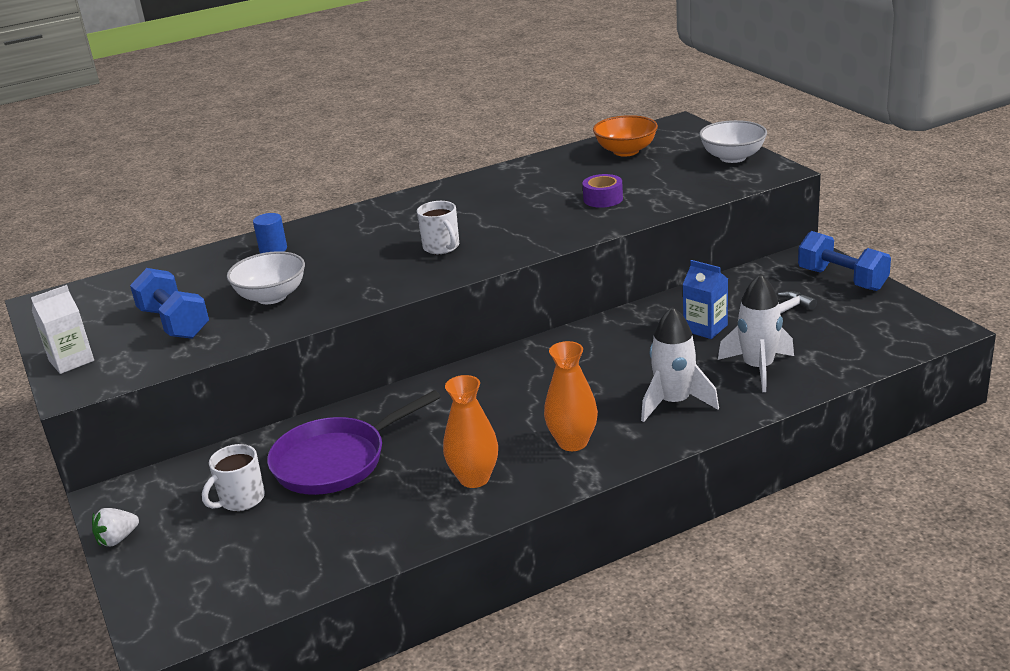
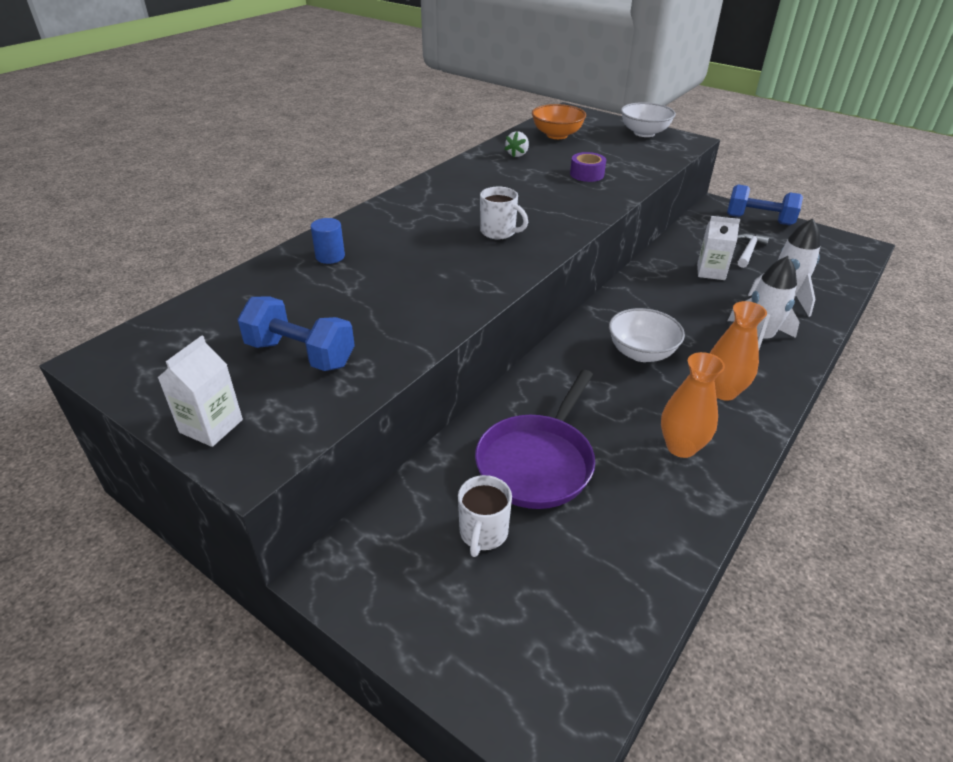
camera: 30 degrees left, 10 degrees up
(117, 539) = (386, 627): white strawberry -> white strawberry (517, 154)
(271, 296) = (382, 305): white bowl -> white bowl (641, 353)
(705, 328) = (711, 272): blue carton -> white carton

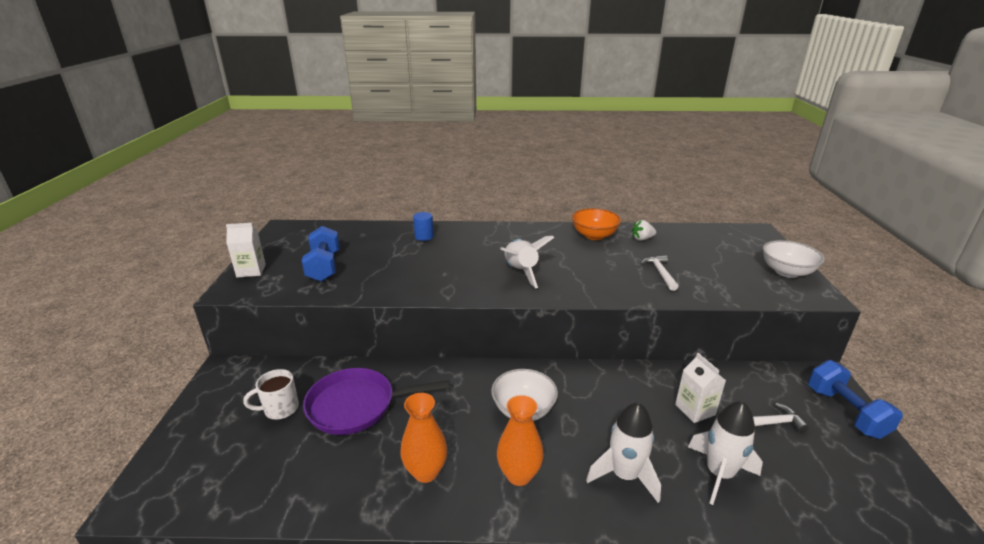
camera: 55 degrees right, 10 degrees down
(499, 232) = (520, 272): white mug -> white rocket
(557, 135) = (703, 241): orange bowl -> orange bowl (594, 235)
(587, 174) = (660, 273): purple tape -> white hammer

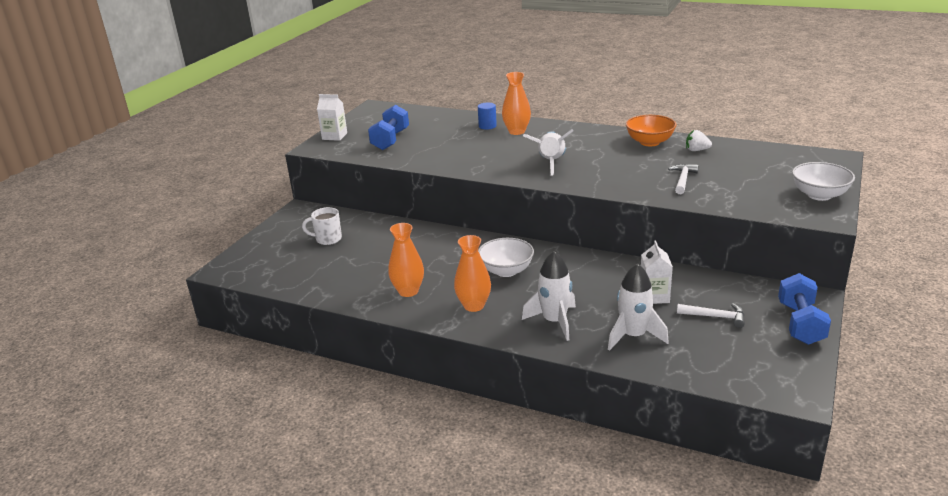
camera: 25 degrees right, 0 degrees up
(357, 406) = (382, 246): purple pan -> none
(459, 239) = (516, 131): none -> orange vase

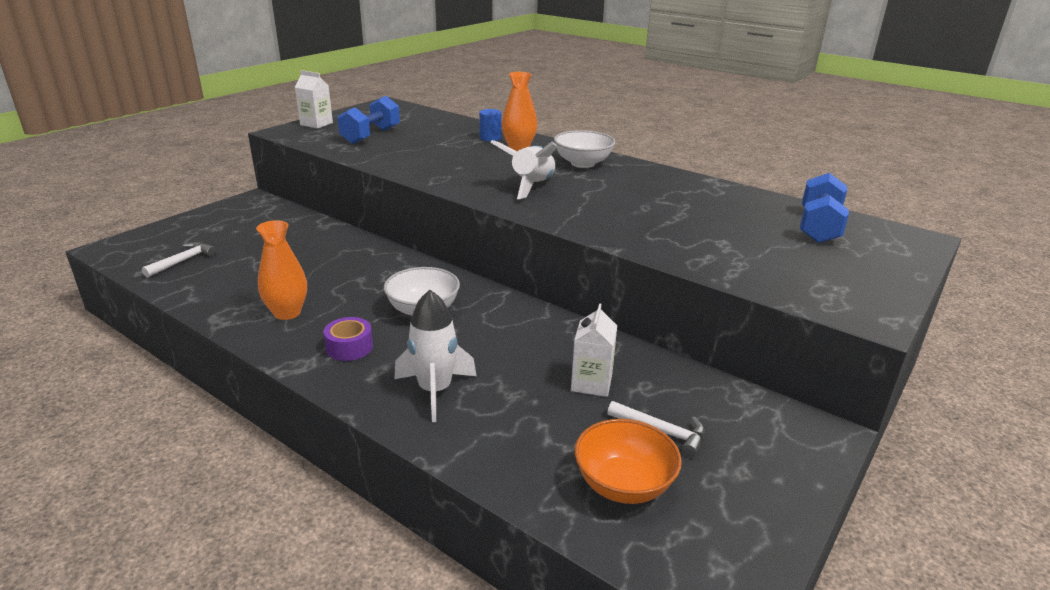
camera: 10 degrees right, 0 degrees up
(327, 239) = (252, 235): white mug -> none
(474, 306) = (349, 347): orange vase -> purple tape
(633, 336) = (528, 436): white rocket -> none
(649, 142) = (671, 182): orange bowl -> orange bowl (623, 484)
(683, 180) = (686, 232): white hammer -> white hammer (183, 261)
(696, 150) = (726, 200): white strawberry -> none
(800, 324) = (786, 471): blue dumbbell -> blue dumbbell (818, 227)
(819, 195) = (872, 283): white bowl -> white bowl (583, 163)

